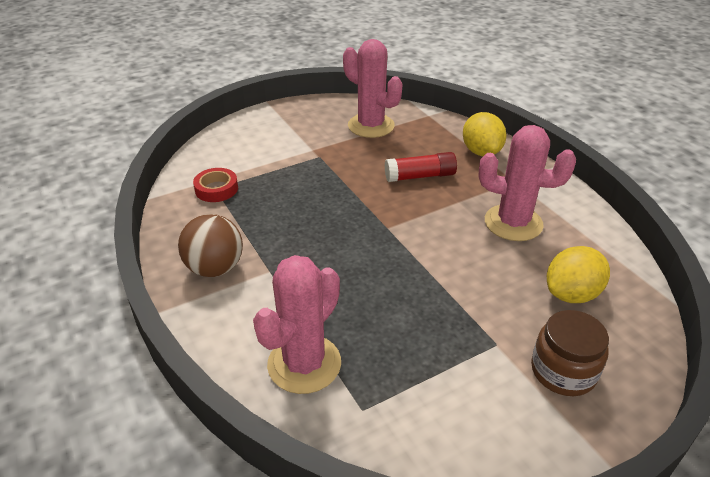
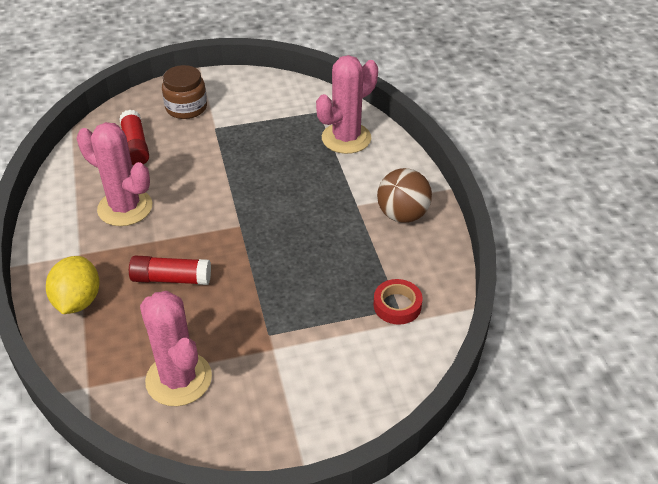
camera: 165 degrees left, 5 degrees up
(571, 294) = (135, 146): yellow lemon -> red glue stick

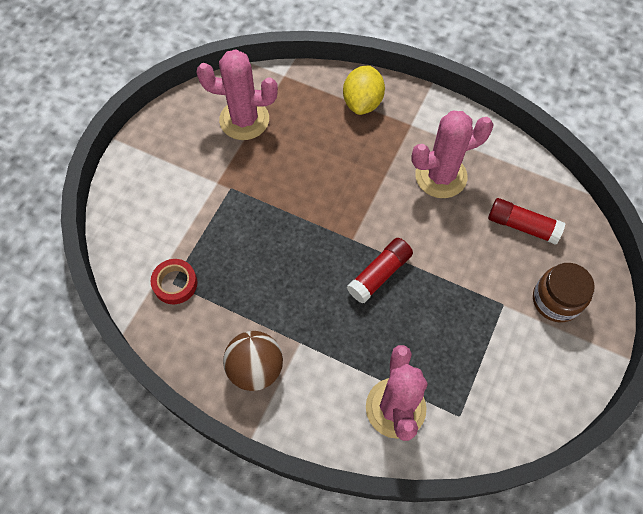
camera: 130 degrees right, 20 degrees up
(78, 301) = (362, 102): yellow lemon -> yellow lemon turned 60 degrees clockwise
(171, 279) = (335, 163): red glue stick -> red glue stick (379, 274)

